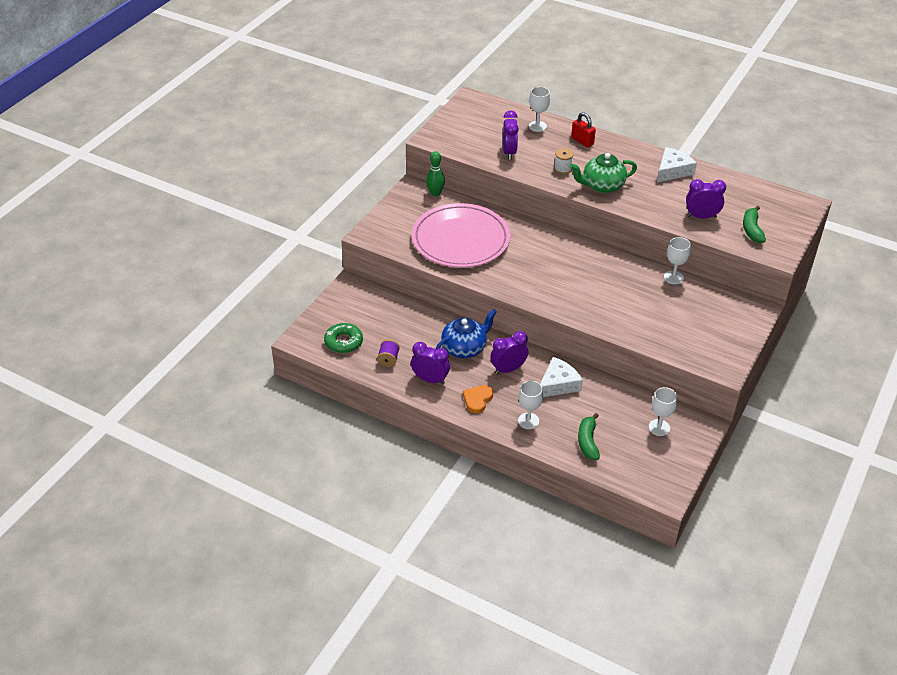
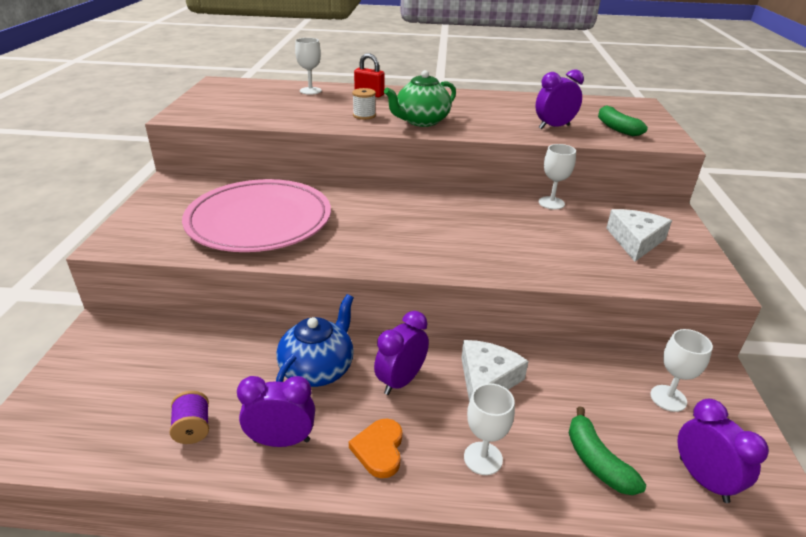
camera: 25 degrees left, 10 degrees down
(343, 342) = (99, 422): green donut -> none
(435, 193) = (203, 182): green bowling pin -> none
(509, 152) = (289, 112): purple clock -> purple clock (703, 479)
(672, 171) = (485, 100): white cheese -> white cheese (635, 241)

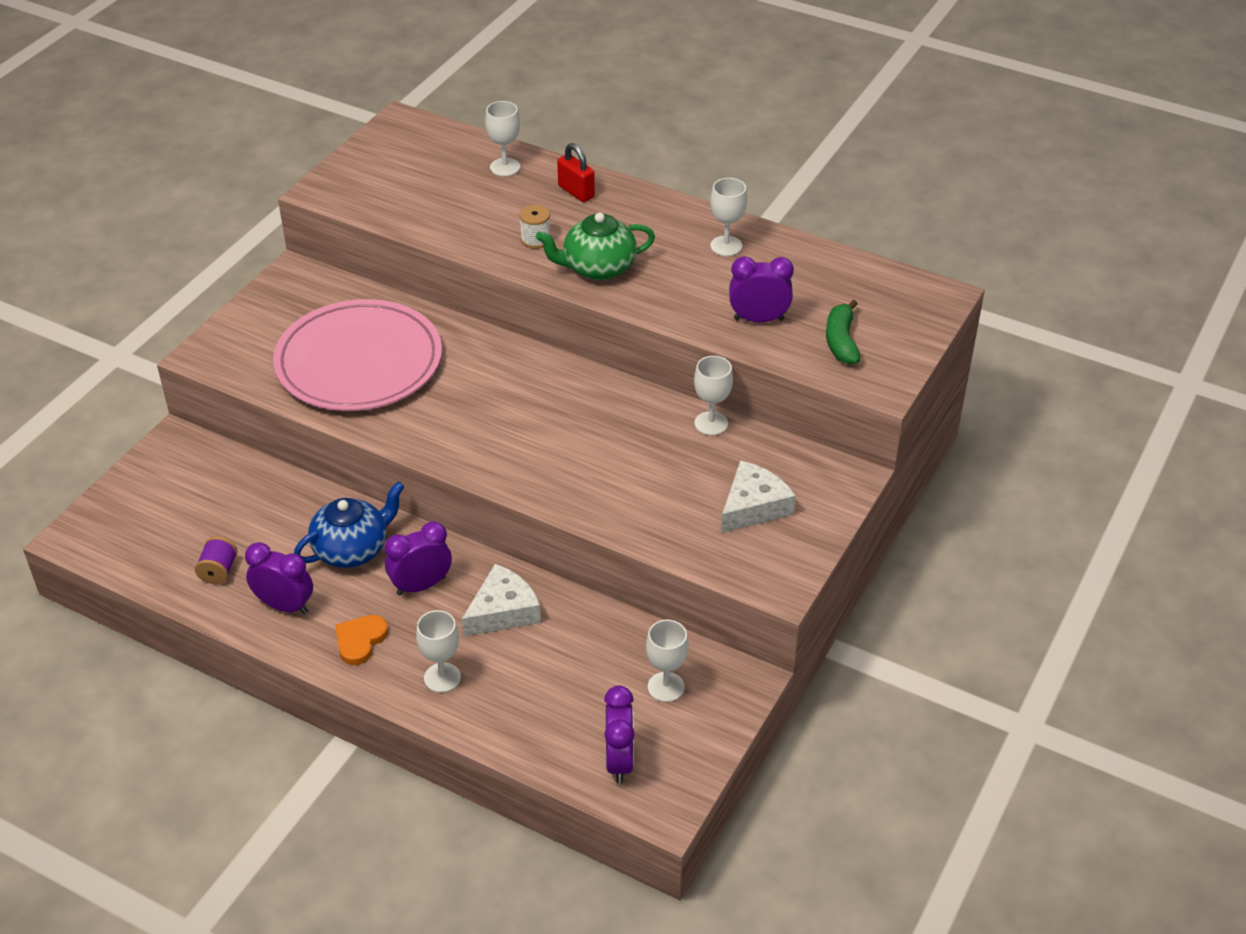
camera: 25 degrees right, 10 degrees up
(491, 102) = (726, 246): none -> white goblet
(596, 461) = (539, 714): green banana -> none

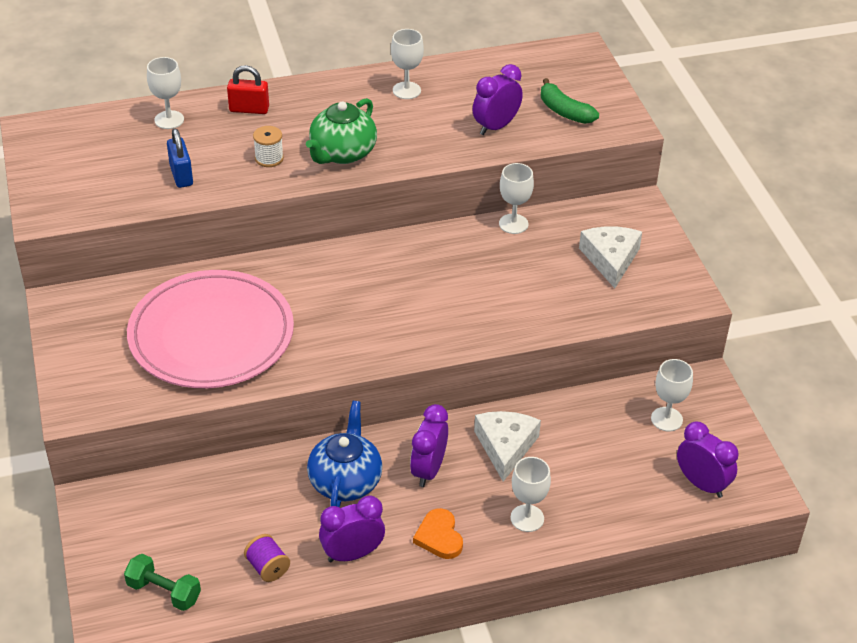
camera: 45 degrees left, 0 degrees up
(135, 537) = (164, 592): none -> green dumbbell
(453, 215) = (181, 175): none -> blue padlock

